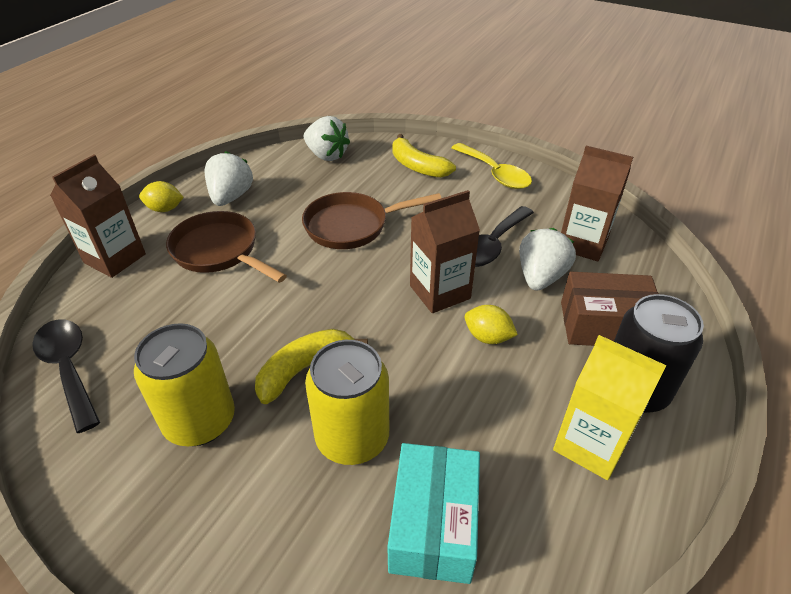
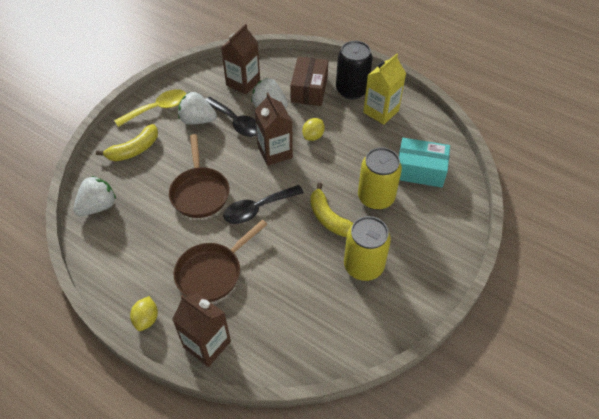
camera: 85 degrees left, 10 degrees up
(69, 368) = (319, 346): black spoon -> black spoon (257, 209)
(231, 197) = (142, 271): white strawberry -> white strawberry (197, 120)

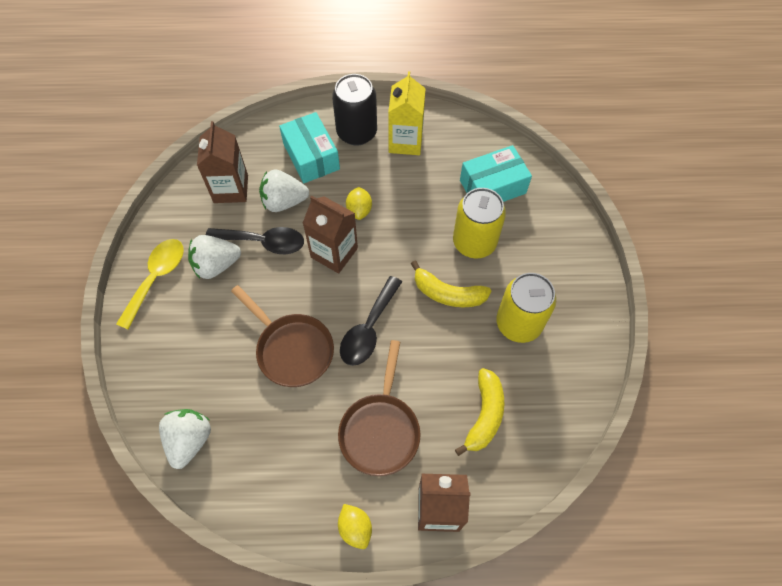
camera: 35 degrees left, 10 degrees up
(134, 150) = (172, 345): yellow banana -> yellow banana (484, 415)
(309, 89) = (311, 156): brown box -> turquoise box

